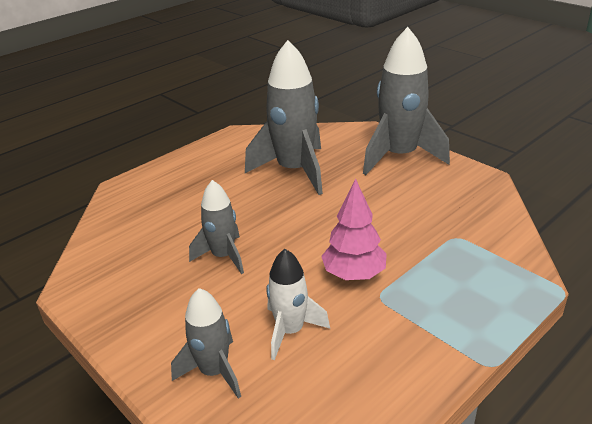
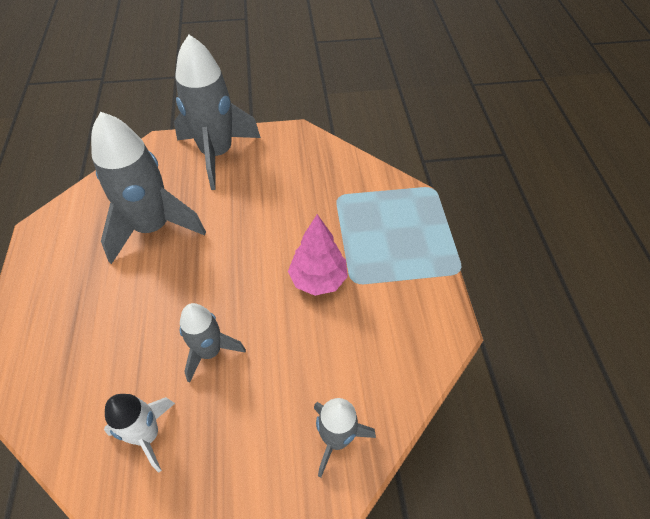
camera: 55 degrees left, 20 degrees up
(290, 331) = (339, 359): white rocket -> white rocket (147, 435)

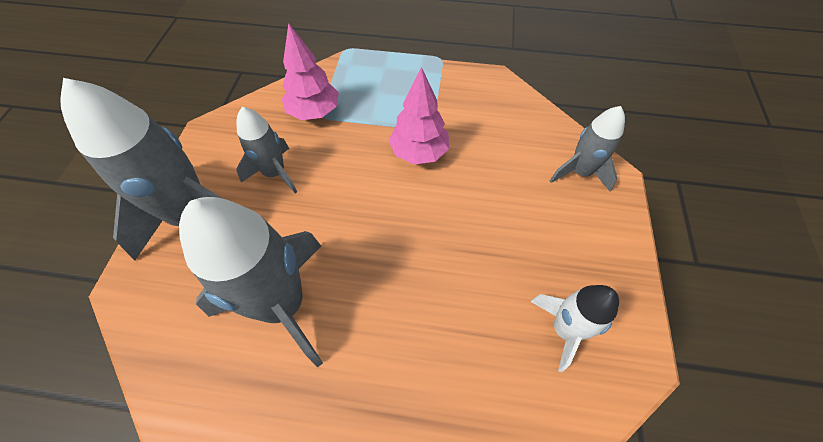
camera: 75 degrees left, 5 degrees up
(210, 352) = (479, 259): grey rocket -> grey rocket (275, 173)
(340, 190) = (314, 112): none -> pink tree

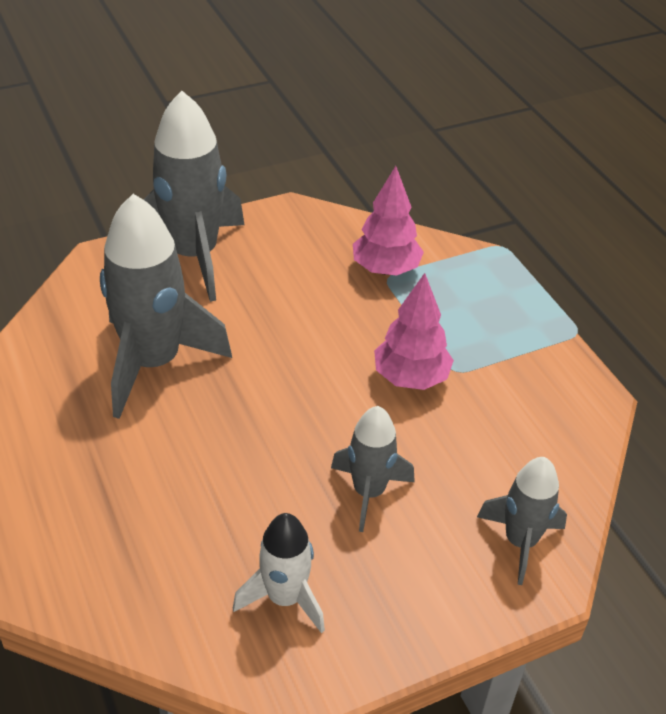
camera: 55 degrees right, 15 degrees down
(275, 173) = (284, 282): grey rocket -> grey rocket (369, 492)

